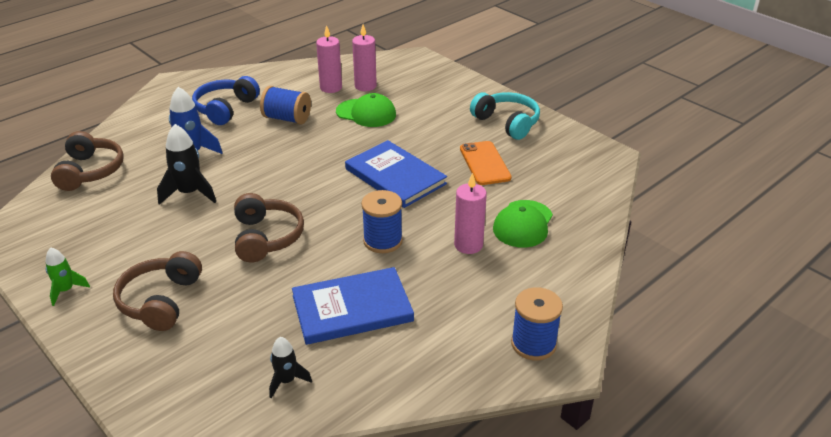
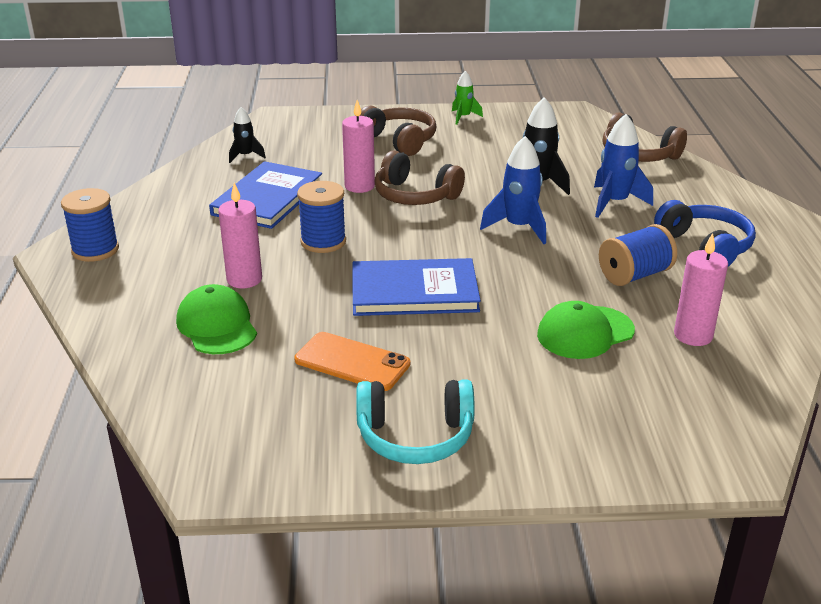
camera: 130 degrees right, 5 degrees down
(270, 174) = (519, 227): none -> blue rocket
(365, 86) = (669, 365): pink candle -> pink candle (359, 186)

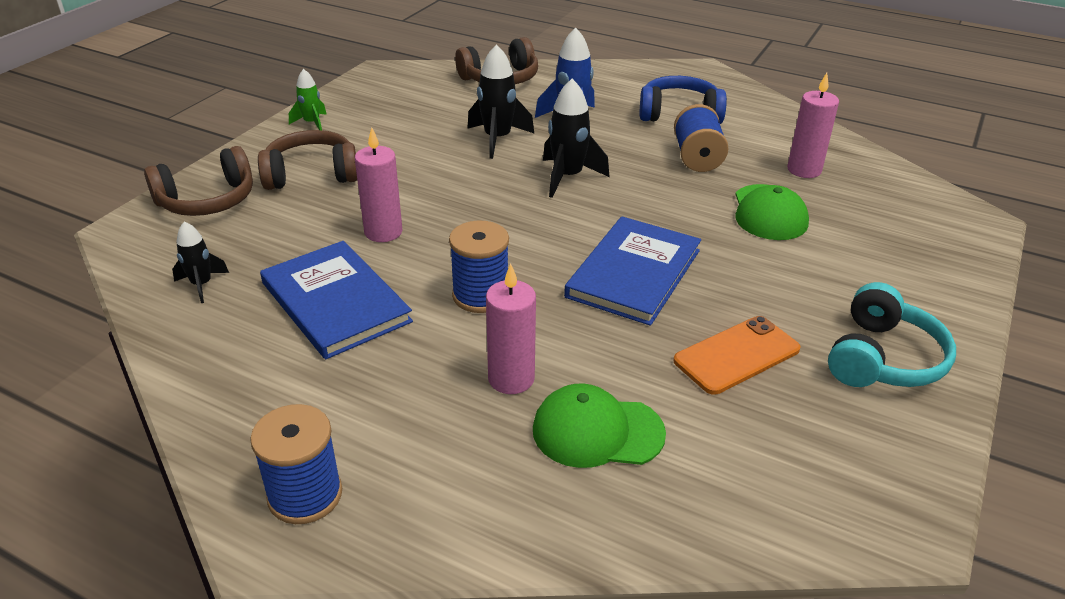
camera: 60 degrees left, 5 degrees up
(415, 195) = (444, 207): brown headphones -> brown headphones (207, 200)
(519, 227) = (568, 177): blue rocket -> black rocket

